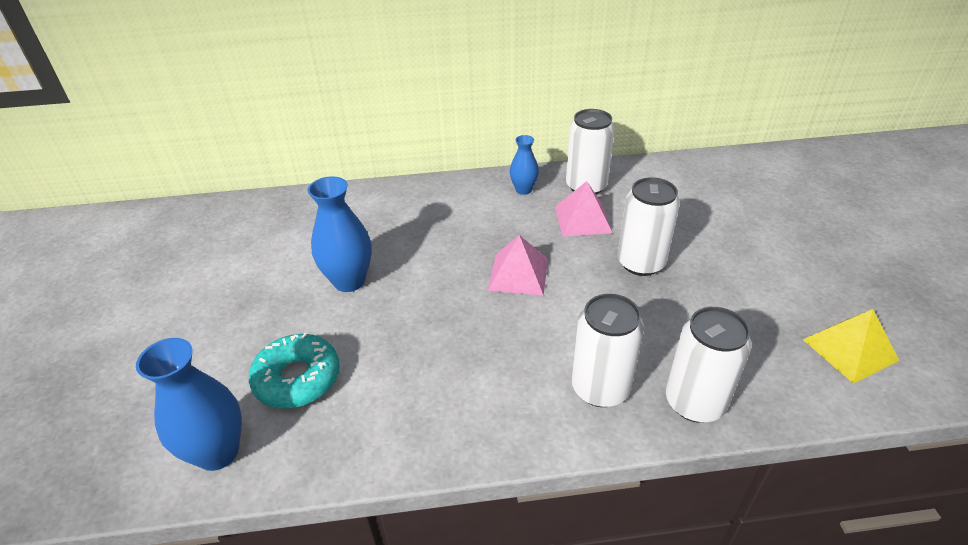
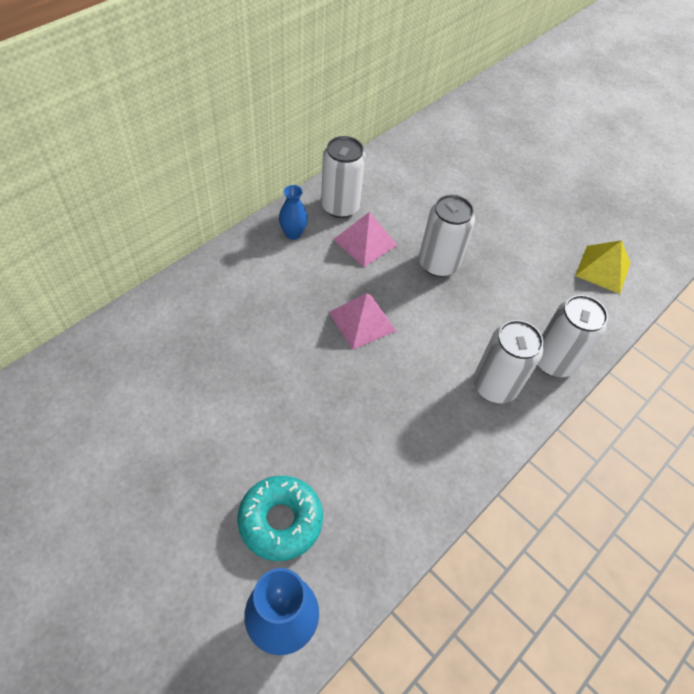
camera: 45 degrees left, 15 degrees up
(349, 281) = (231, 406): blue vase -> none

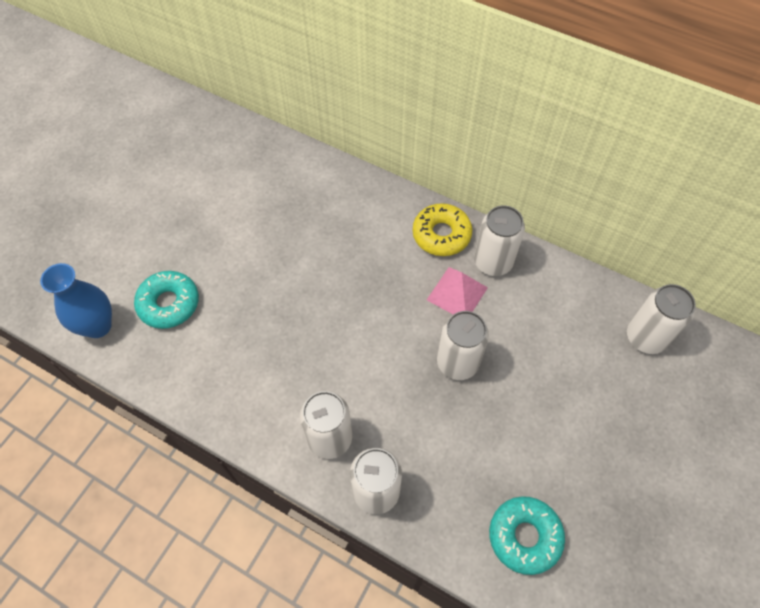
camera: 80 degrees right, 5 degrees up
(293, 233) = (441, 235): blue vase -> yellow donut
(362, 321) = (363, 313): pink pyramid -> none
(447, 140) = (645, 337): none -> white can
(603, 269) = (524, 536): yellow pyramid -> turquoise donut

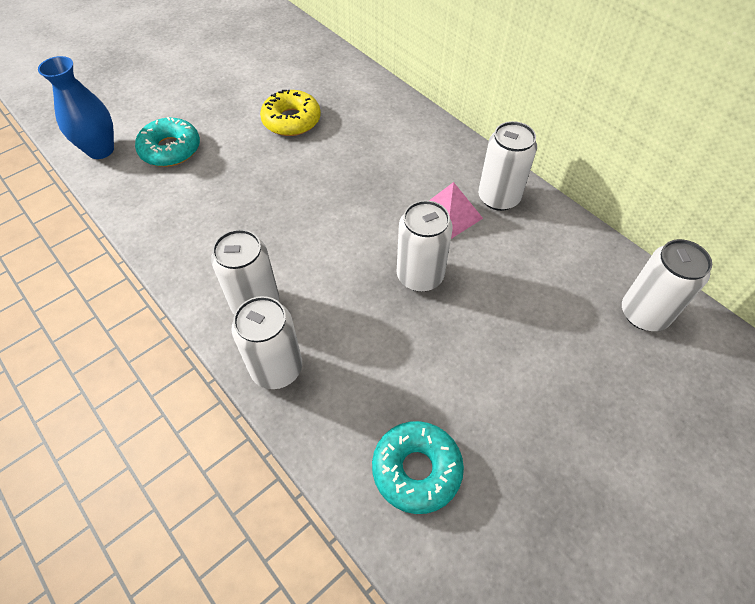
camera: 20 degrees right, 5 degrees down
(441, 235) = (455, 161): yellow donut -> yellow donut (291, 120)

